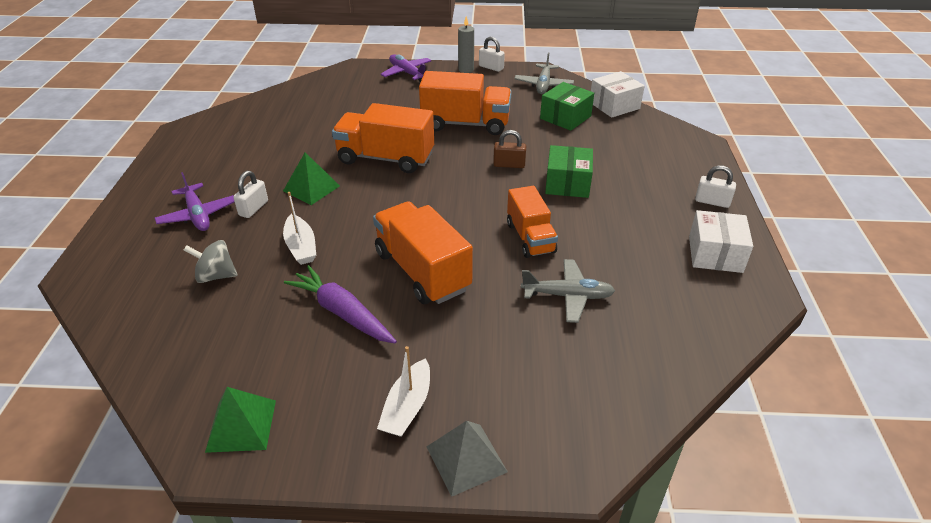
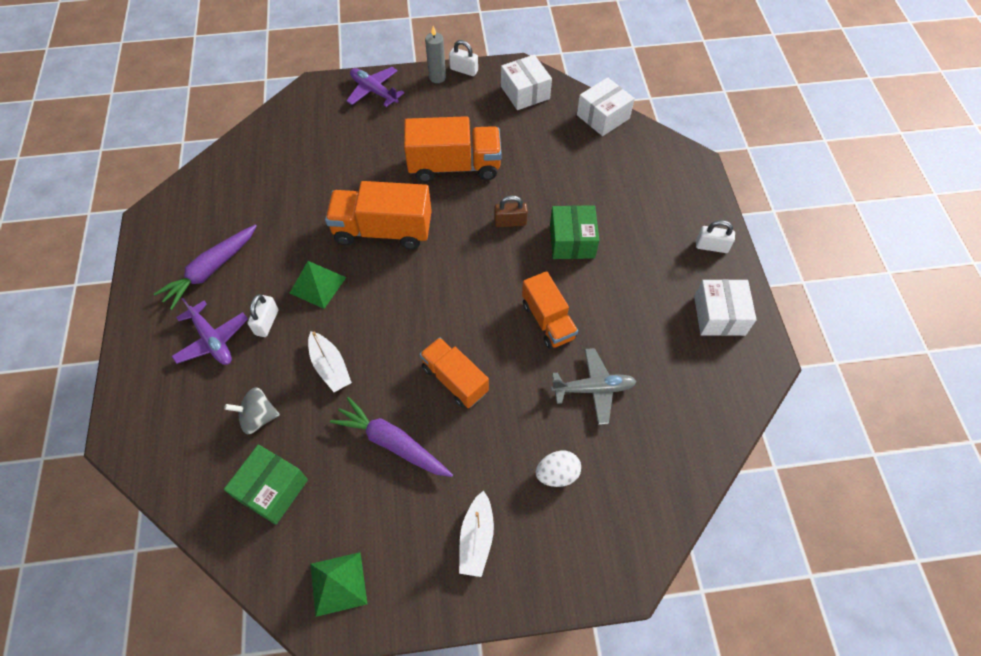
camera: 10 degrees left, 20 degrees up
(218, 168) = (211, 270): none -> purple carrot
(422, 271) = (455, 379): orange truck -> orange truck, size x0.65
(466, 459) = (537, 582): grey pyramid -> none
(512, 362) = (557, 474): none -> white egg
(543, 85) = (525, 92): grey plane -> white box
(565, 117) = (555, 142): green box -> green box (272, 489)

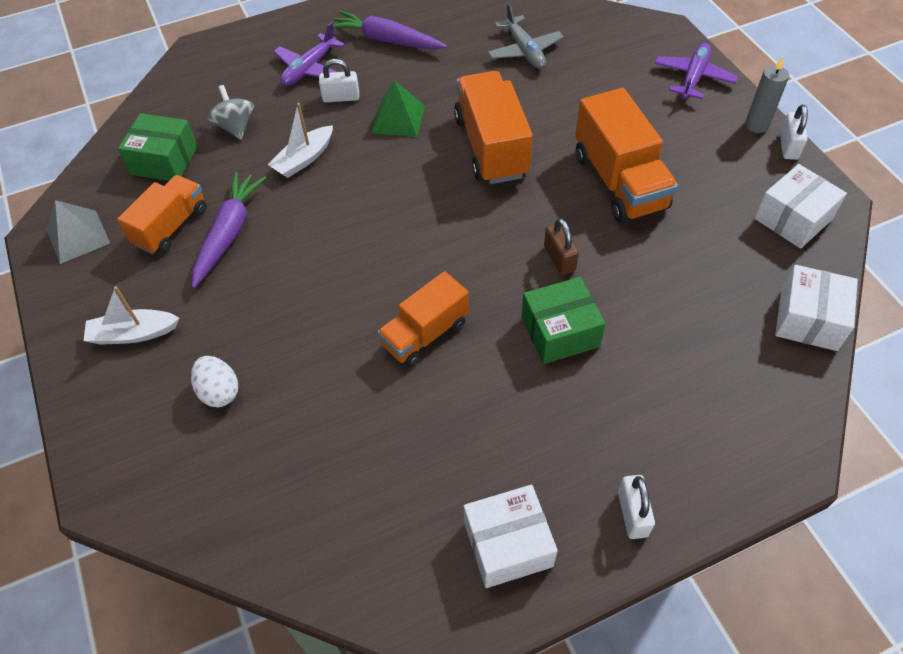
camera: 75 degrees right, 5 degrees down
(338, 583) = (78, 236): green pyramid -> grey pyramid
(455, 379) = (317, 264): orange truck -> orange truck (171, 226)
(593, 389) = (341, 405): grey plane -> grey plane (524, 51)
(603, 117) = (808, 319): white box -> white box turned 75 degrees clockwise

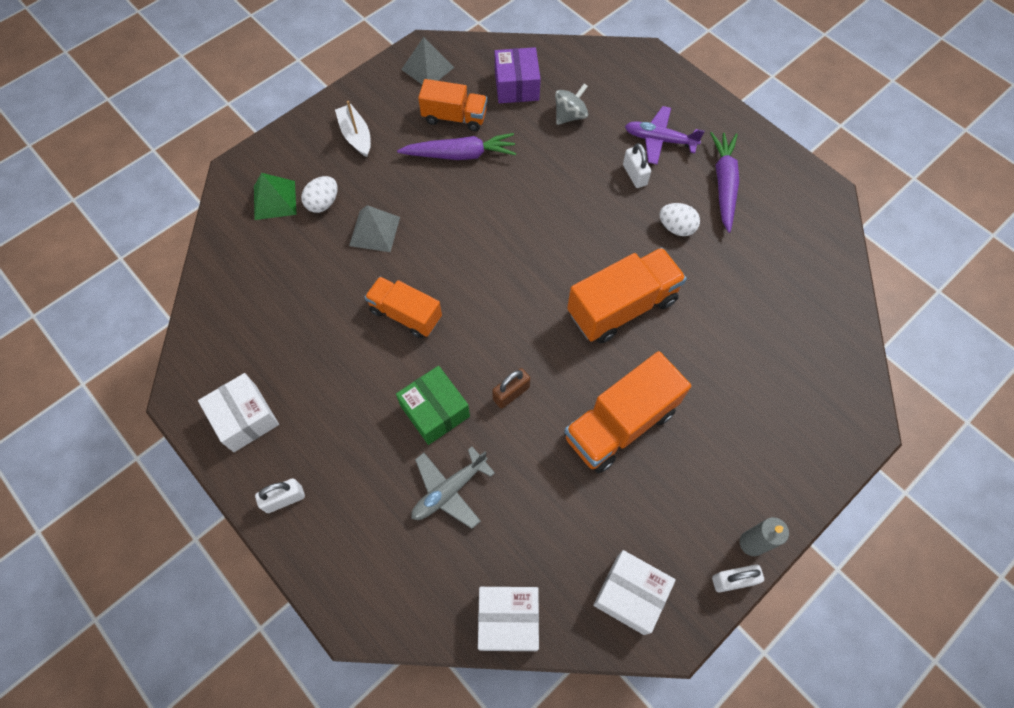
camera: 70 degrees right, 10 degrees up
(164, 160) = (516, 86): green box -> purple box
(292, 342) = (374, 231): none -> grey pyramid
(304, 159) = (553, 174): white boat -> none
(398, 119) = (627, 225): green pyramid -> green pyramid (274, 200)
(419, 85) = (676, 228): none -> white egg
(524, 51) = (764, 301): grey plane -> grey plane (449, 491)
(693, 77) = (798, 468): purple plane -> none

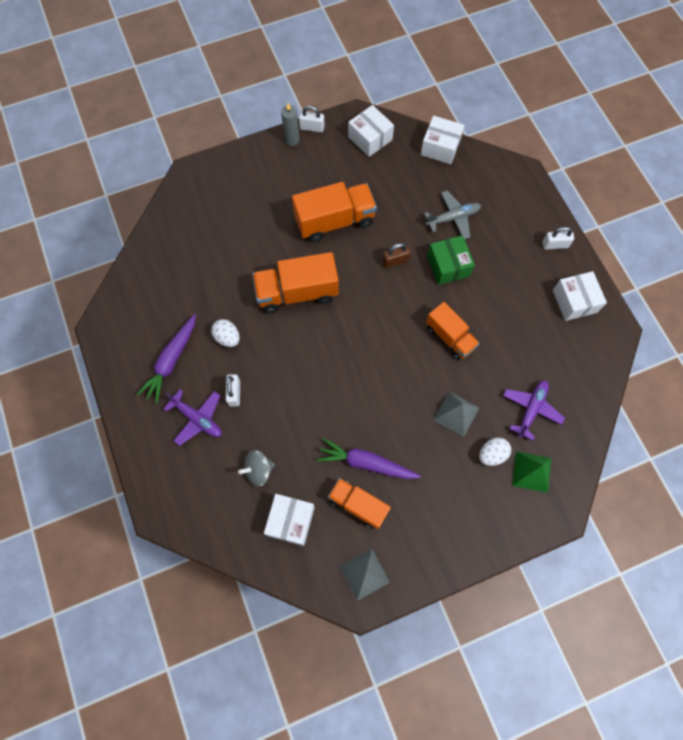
camera: 160 degrees left, 5 degrees up
(285, 263) = (531, 409): none -> purple plane
(356, 135) = (450, 516): white boat -> none
(516, 86) = (290, 521): purple box -> white box

